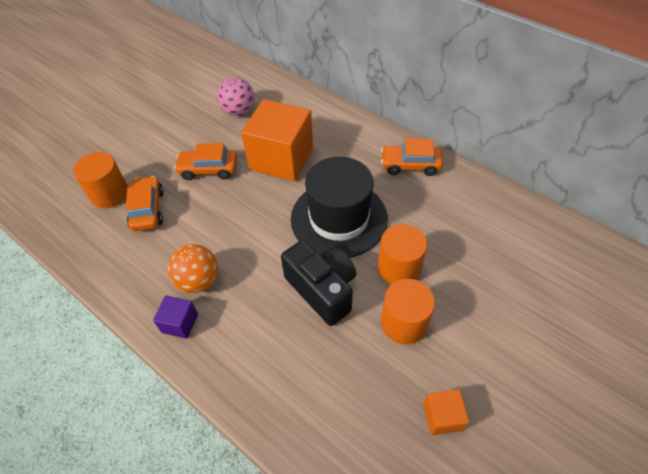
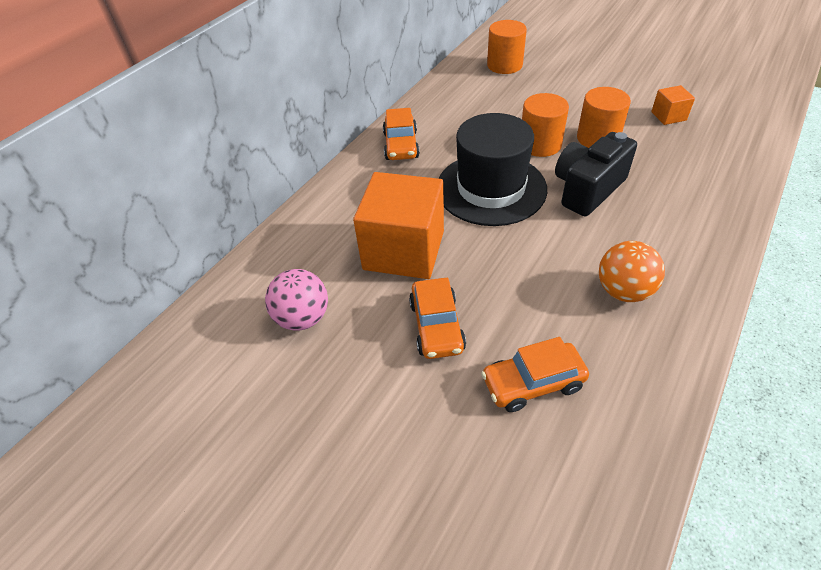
camera: 95 degrees left, 5 degrees down
(110, 194) = (516, 453): orange cylinder -> orange cylinder (504, 65)
(180, 323) = (686, 294): purple cube -> none

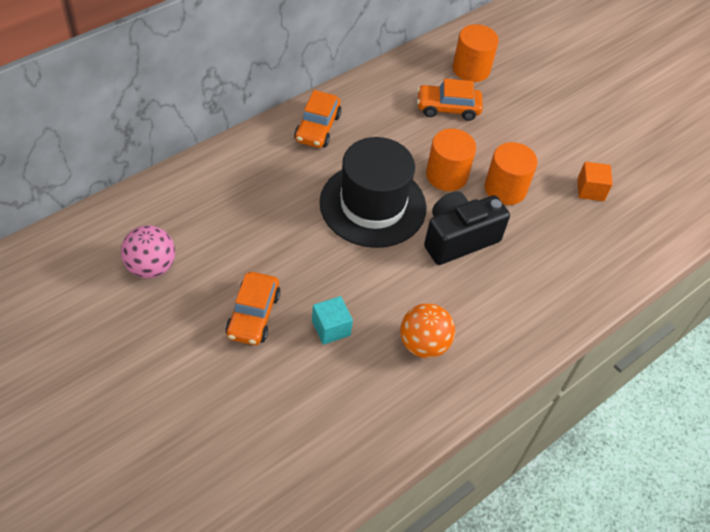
camera: 10 degrees right, 5 degrees up
(404, 250) = (263, 237): orange cube -> none
(523, 309) = (331, 328): none -> turquoise cube
(533, 383) = (301, 390): orange car -> orange car (448, 108)

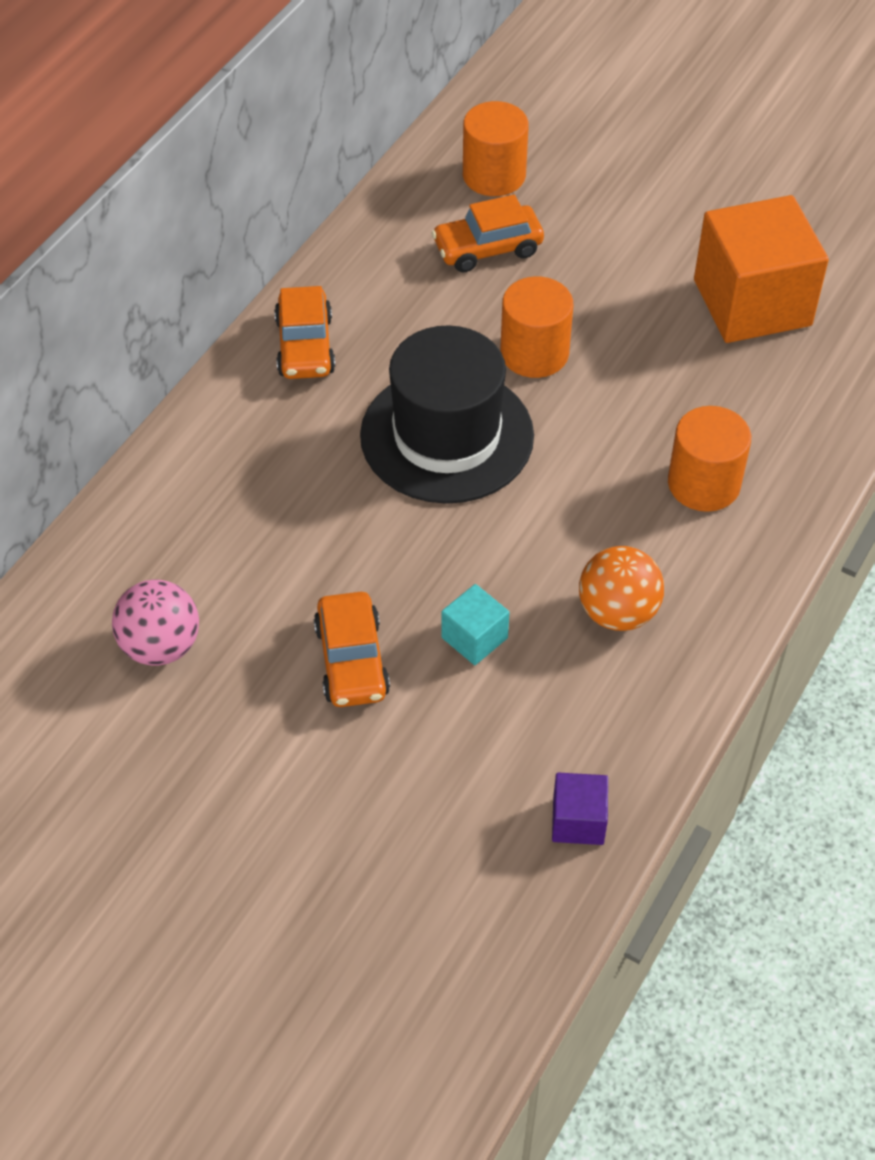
camera: 15 degrees left, 0 degrees up
(338, 463) = (578, 821): none -> purple cube
(458, 239) = (596, 442): black camera -> none
(505, 189) = (629, 344): orange cylinder -> orange cylinder (703, 484)
(590, 190) = (752, 303): orange cube -> orange cube, size x2.23

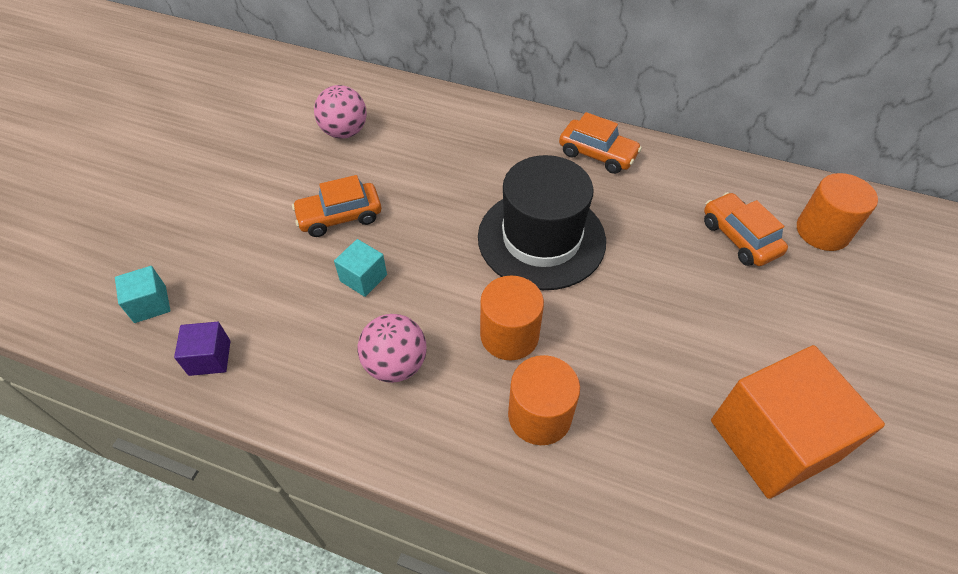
camera: 80 degrees right, 0 degrees up
(305, 346) = (597, 154): orange car -> orange car turned 135 degrees counterclockwise
(471, 905) = (150, 304): none -> turquoise cube
(534, 353) = (642, 280): orange cylinder -> orange cylinder (509, 335)
(617, 612) = (395, 364): orange ball -> pink ball

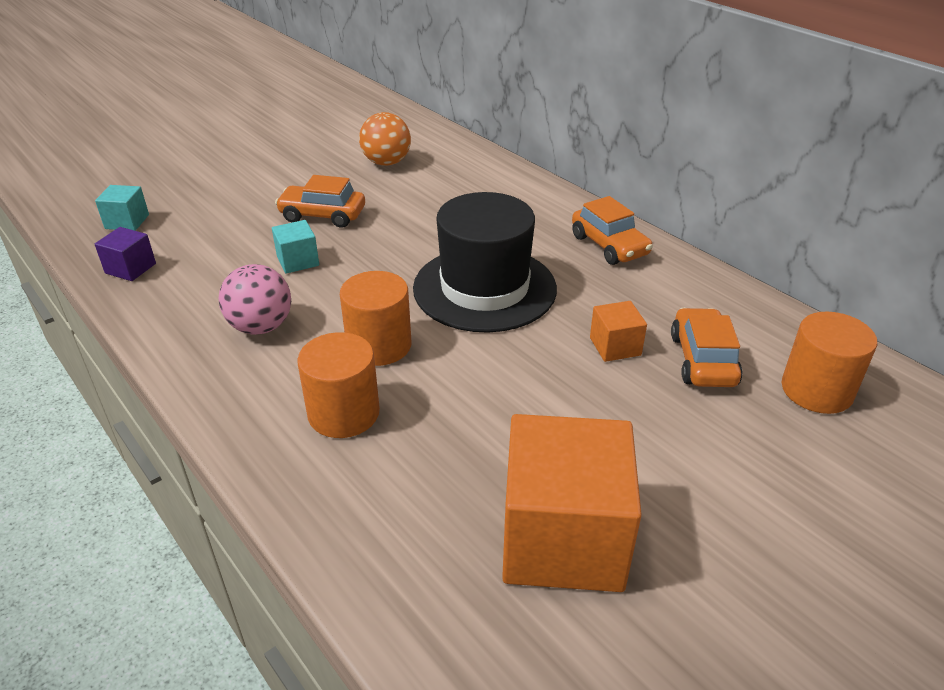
camera: 30 degrees right, 15 degrees down
(344, 132) = (386, 162): pink ball -> orange ball
(676, 252) = (615, 346): none -> orange cube

